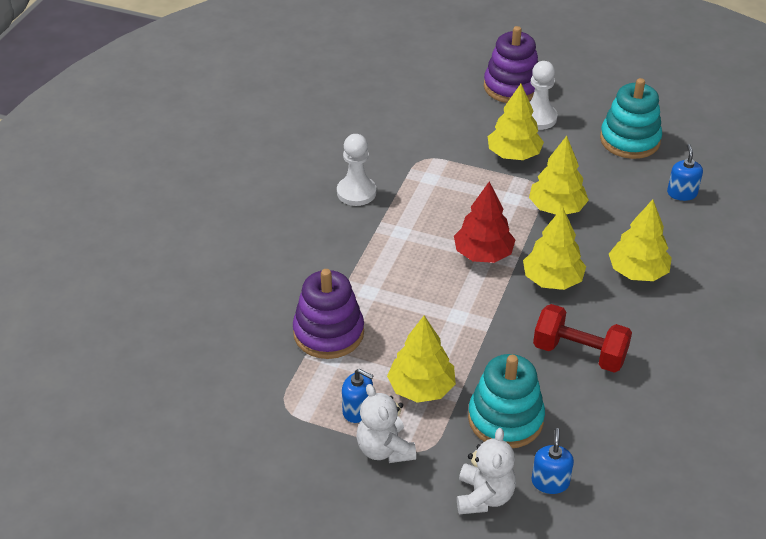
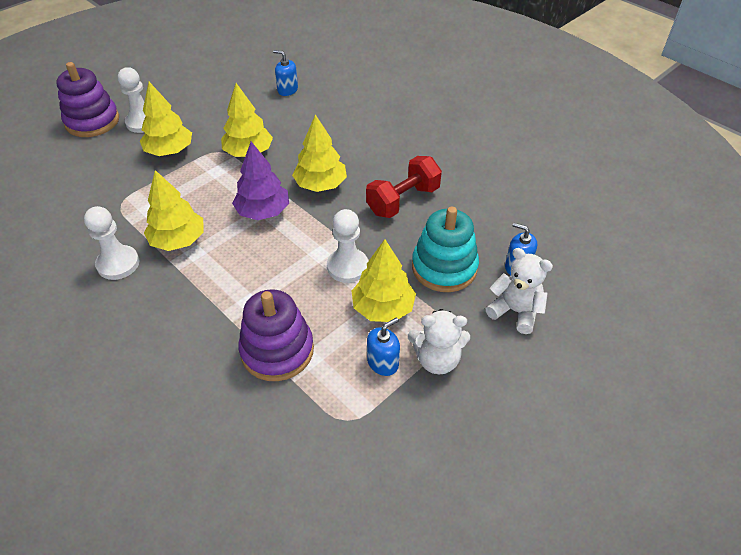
camera: 65 degrees left, 5 degrees up
(455, 343) = (347, 267): none -> white pawn
(483, 254) = (263, 211): red tree -> purple tree
(629, 140) = (213, 90): turquoise stacking toy -> none
(637, 272) = (345, 140): yellow tree -> yellow tree (178, 240)

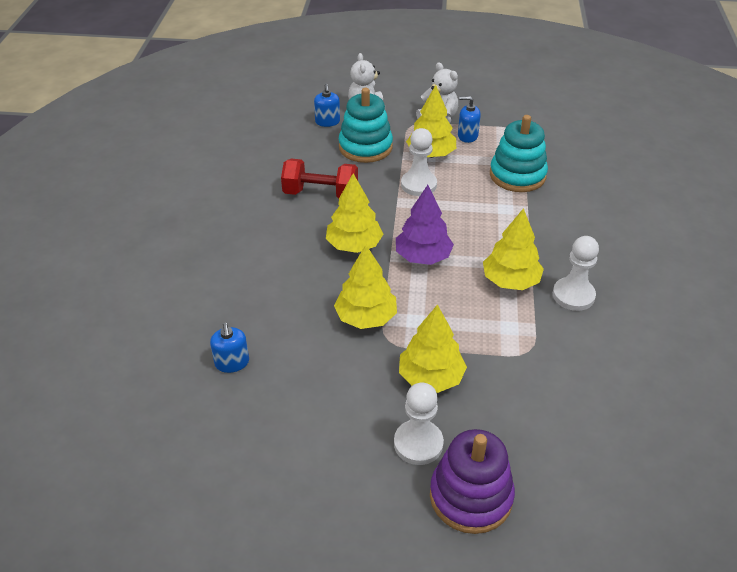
camera: 130 degrees left, 5 degrees down
(277, 350) = (517, 175): purple stacking toy -> turquoise stacking toy

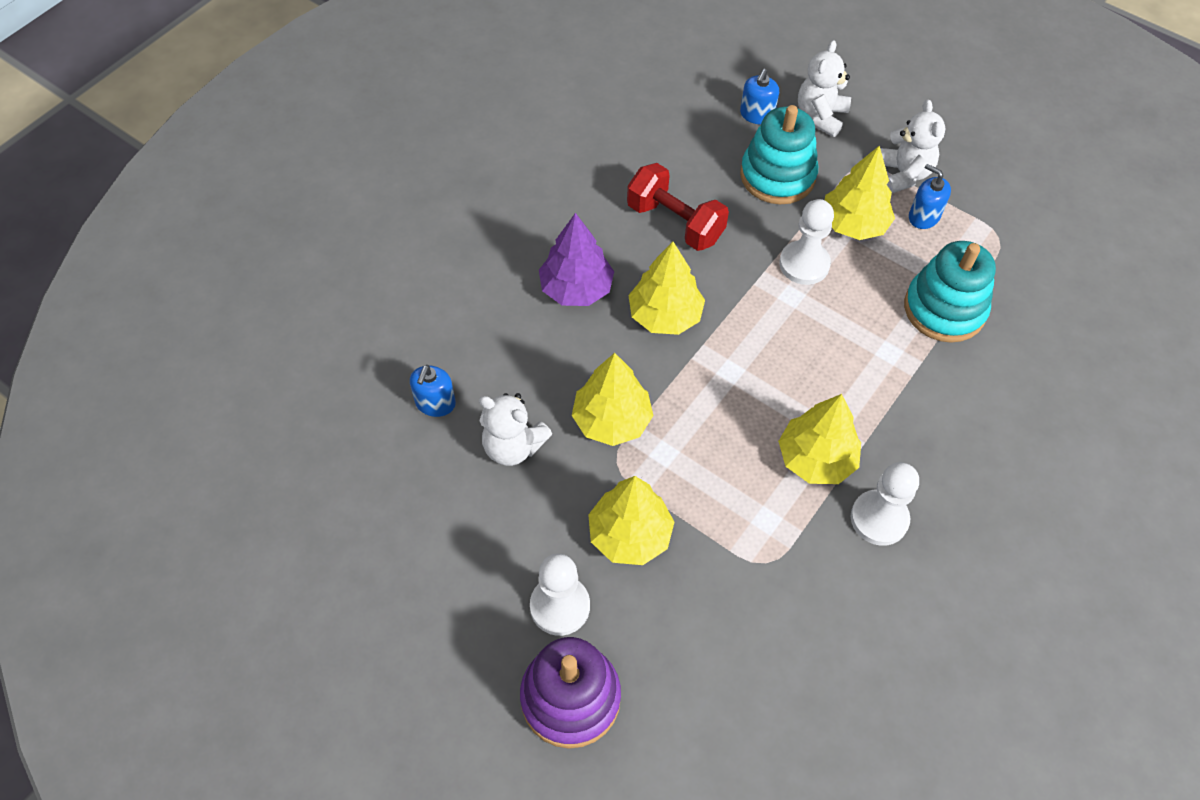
camera: 30 degrees right, 15 degrees up
(309, 363) = (513, 446): none -> white teddy bear
(423, 257) = (734, 372): purple tree -> purple tree (576, 289)

